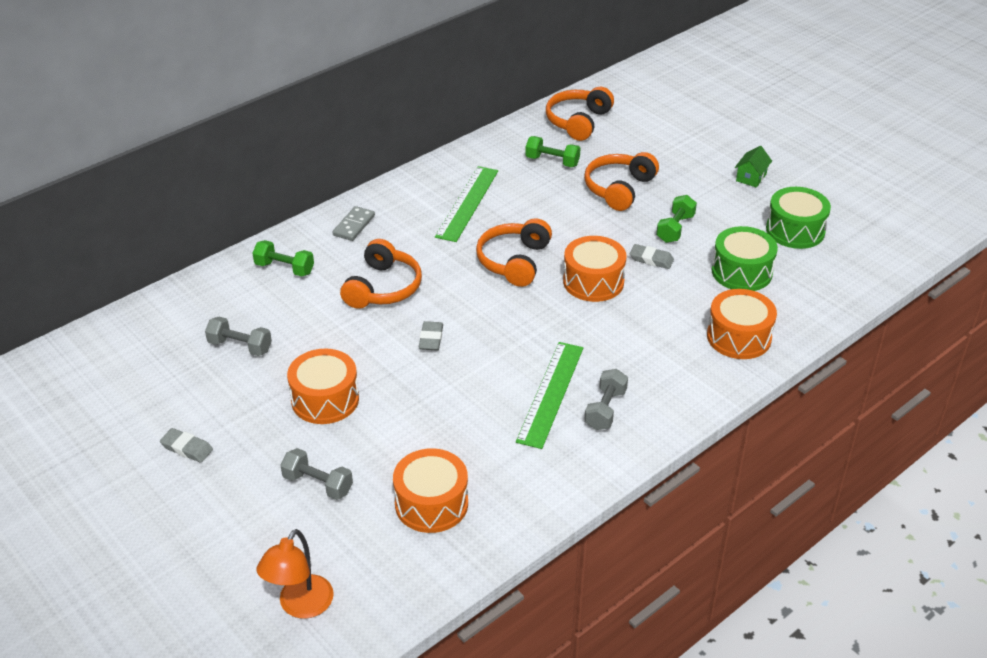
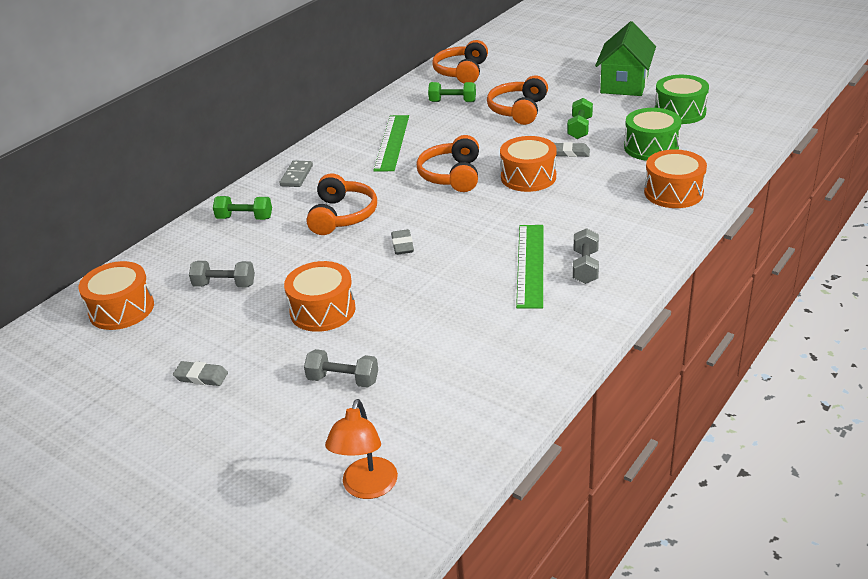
camera: 10 degrees left, 5 degrees down
(431, 504) = (460, 373): orange drum -> orange drum (121, 309)
(751, 177) = (624, 84): green house -> green house, size x2.12

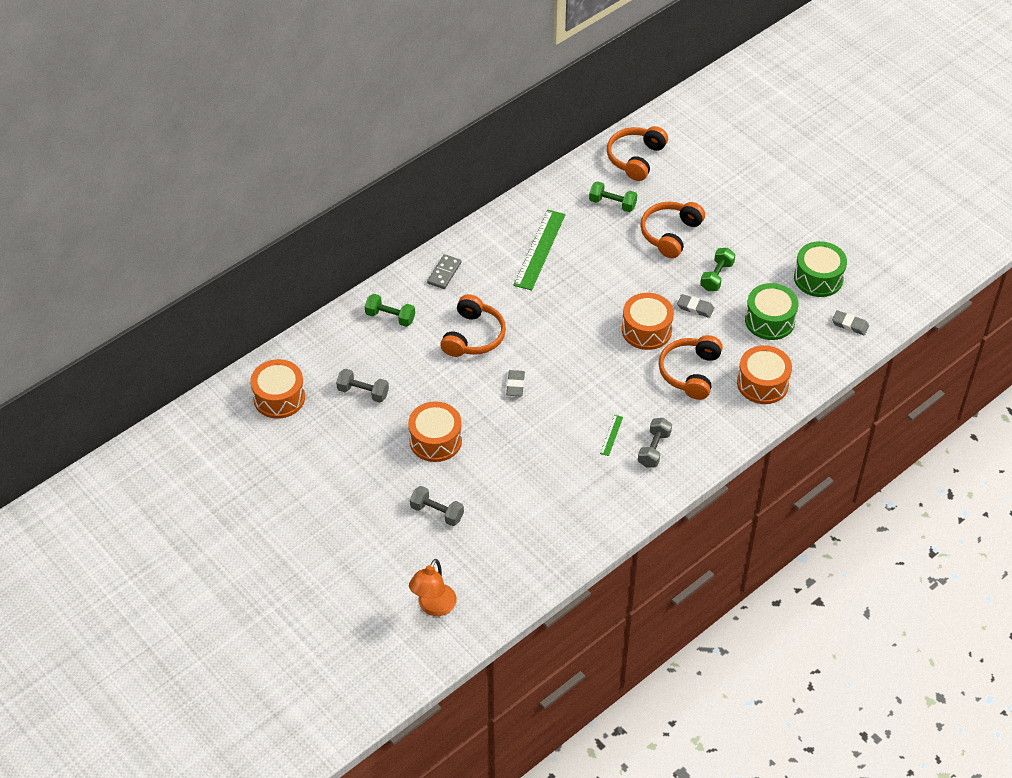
camera: 10 degrees right, 15 degrees up
(201, 377) = (334, 482): grey eraser -> grey eraser (850, 325)
(452, 175) = (581, 310): orange headphones -> orange headphones (690, 372)
(530, 265) = (611, 435): green ruler -> green ruler, size x0.44
(624, 84) = (785, 221): green house -> none

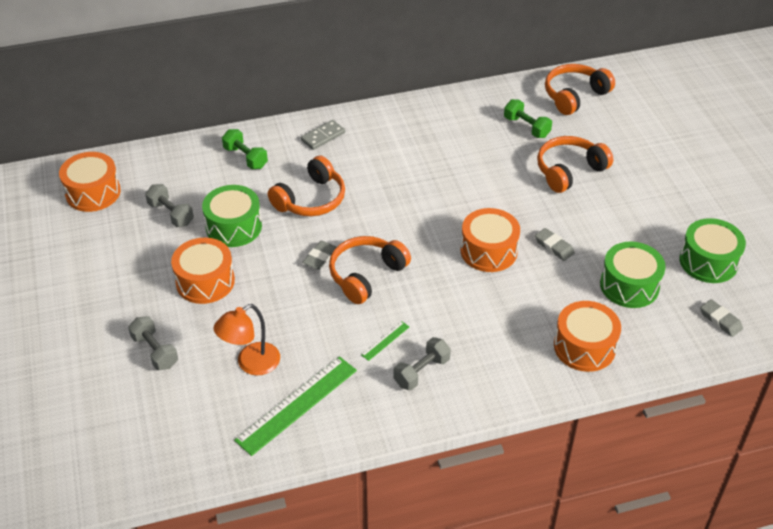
camera: 25 degrees right, 5 degrees down
(425, 384) = (234, 227): none -> green drum
(433, 607) = (79, 447): orange lamp -> orange lamp (251, 364)
(539, 249) = (428, 144): green ruler -> green ruler (297, 405)
(690, 372) = (510, 308): orange headphones -> orange headphones (366, 275)
(717, 276) = (595, 224): green dumbbell -> none

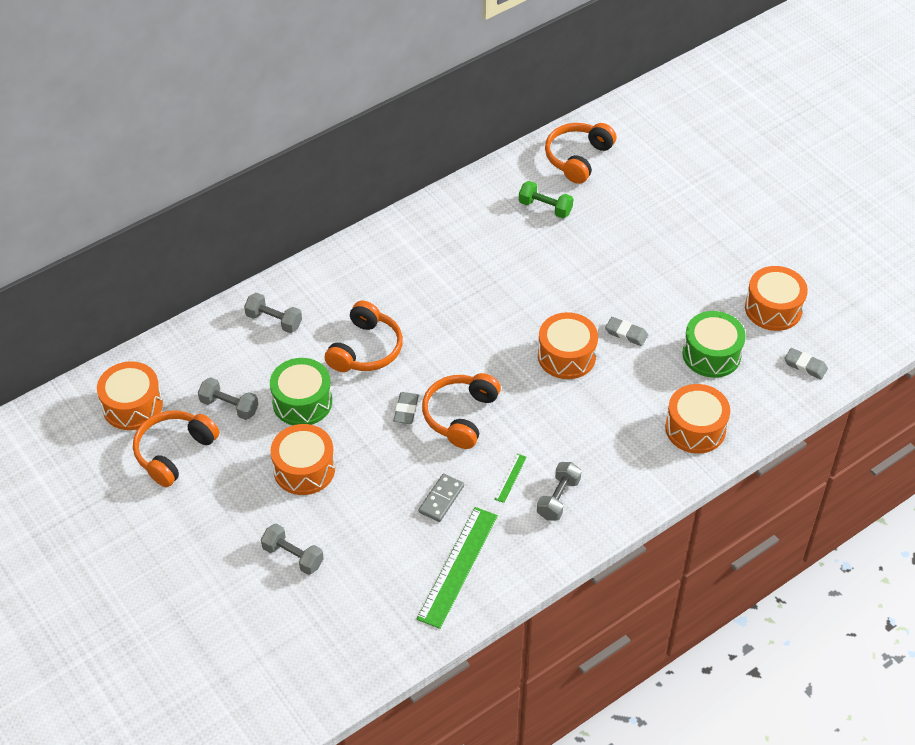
camera: 20 degrees left, 5 degrees up
(245, 157) = (274, 321): green dumbbell -> grey dumbbell
(251, 364) = (394, 540): orange lamp -> none
(323, 136) = (343, 274): grey domino -> grey domino (441, 499)
(569, 171) = (607, 246): orange headphones -> orange headphones (174, 452)
(708, 261) = (773, 308): green drum -> orange drum

